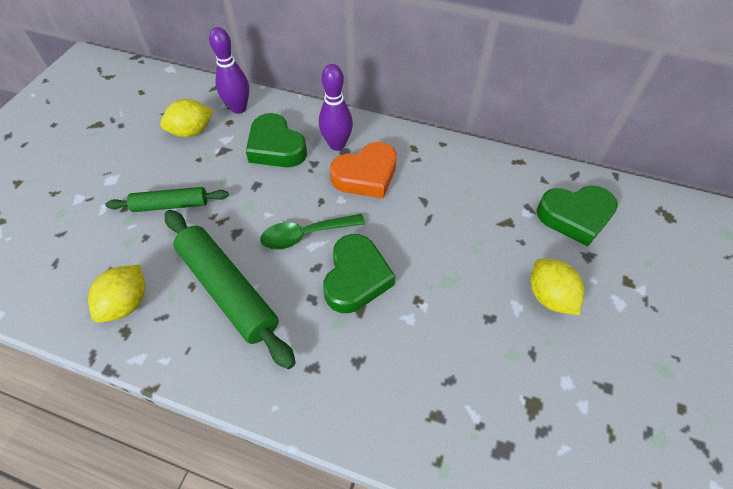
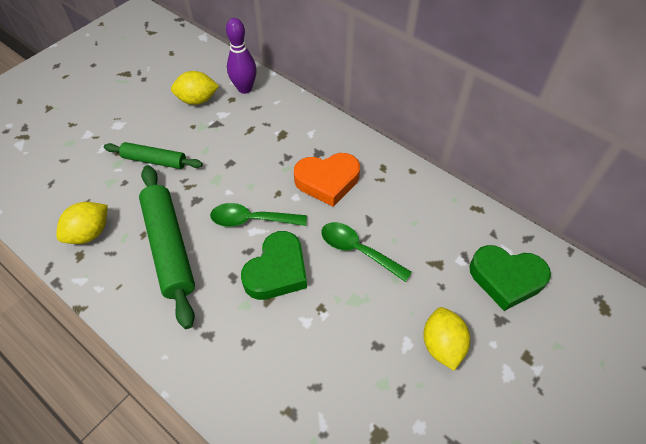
camera: 20 degrees right, 0 degrees up
(276, 147) = (261, 133): green heart -> none
(337, 145) = (314, 145): purple bowling pin -> none
(427, 233) = (358, 250): none -> green spoon

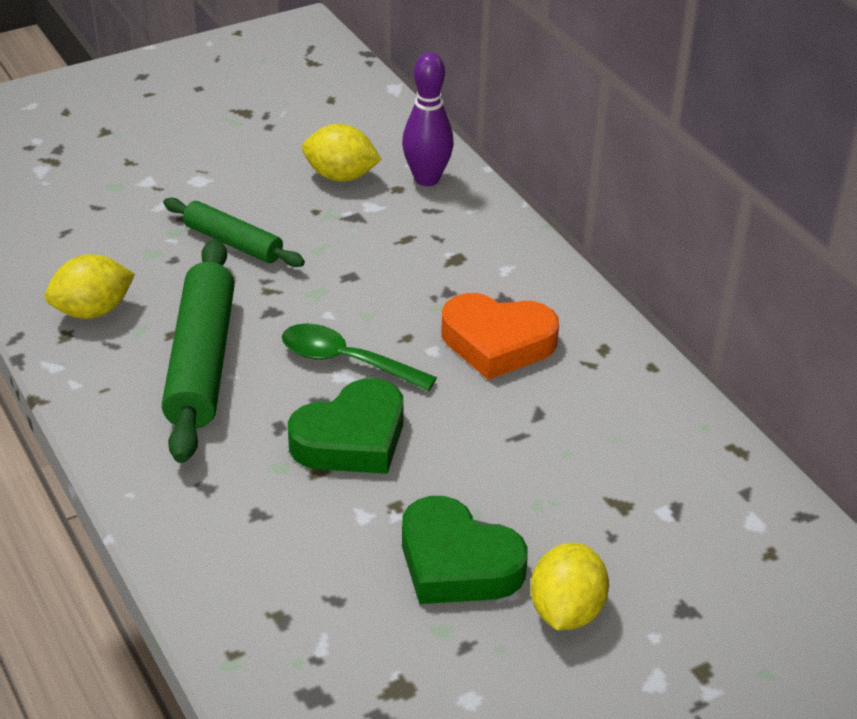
camera: 20 degrees right, 15 degrees down
(358, 250) = (497, 449): green spoon -> none
(506, 279) = (730, 559): green heart -> green heart (457, 563)

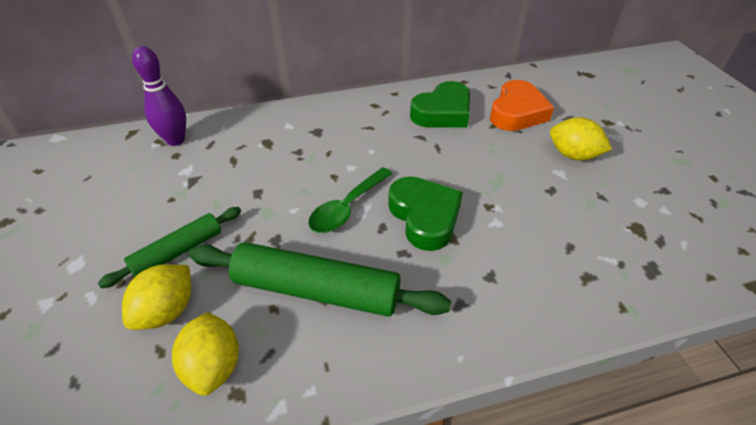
camera: 75 degrees left, 5 degrees up
(341, 176) = (140, 179): yellow lemon -> yellow lemon (167, 311)
(457, 563) = (538, 188): green heart -> green heart (443, 112)
(497, 343) = (355, 140): orange heart -> orange heart (517, 112)

